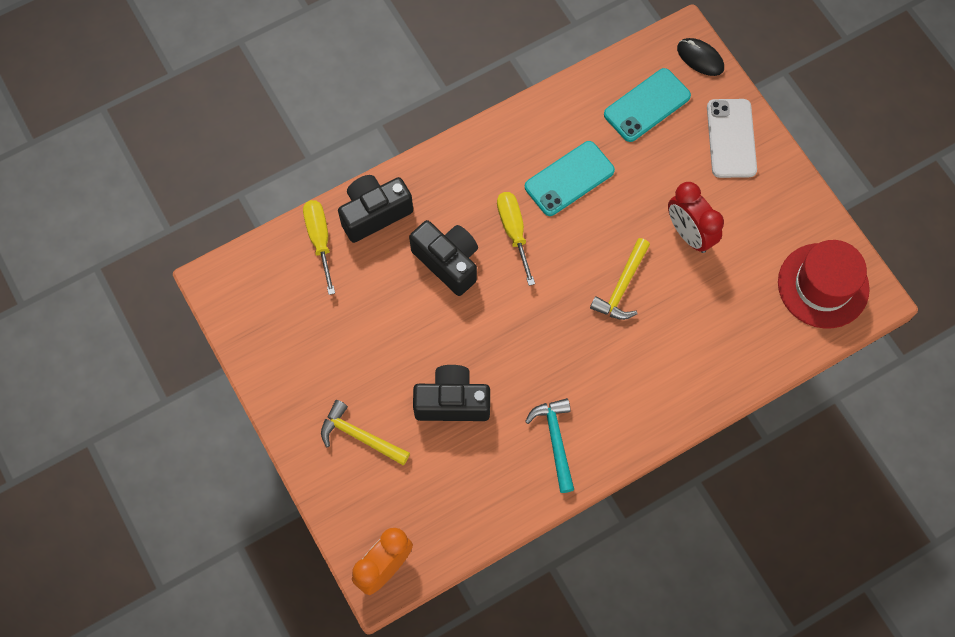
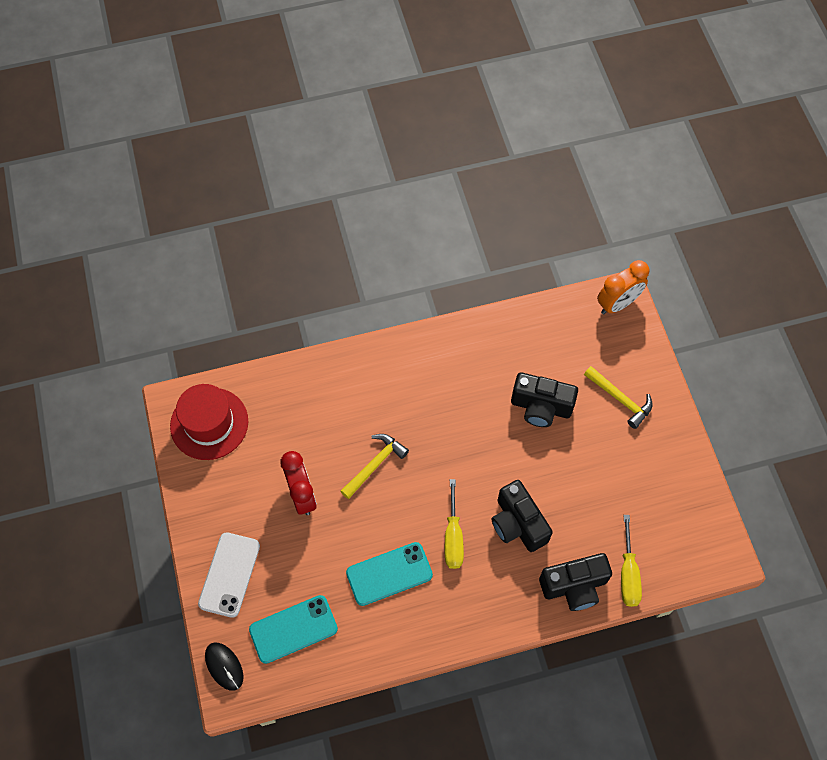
camera: 165 degrees left, 5 degrees down
(555, 440) = (467, 359): turquoise hammer -> none

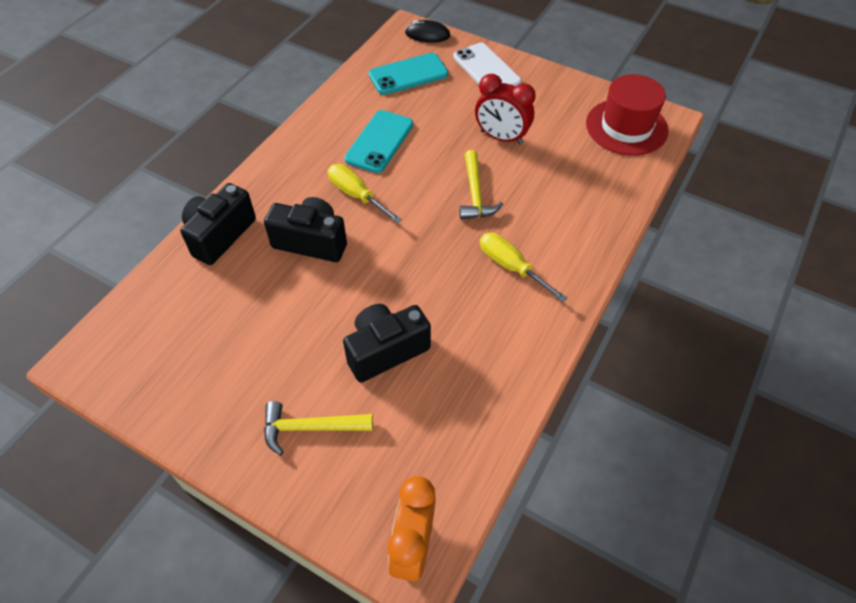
camera: 135 degrees right, 10 degrees down
(293, 629) = (408, 74): turquoise phone -> turquoise phone turned 45 degrees clockwise
(628, 574) = (176, 278): yellow screwdriver -> yellow screwdriver (511, 267)

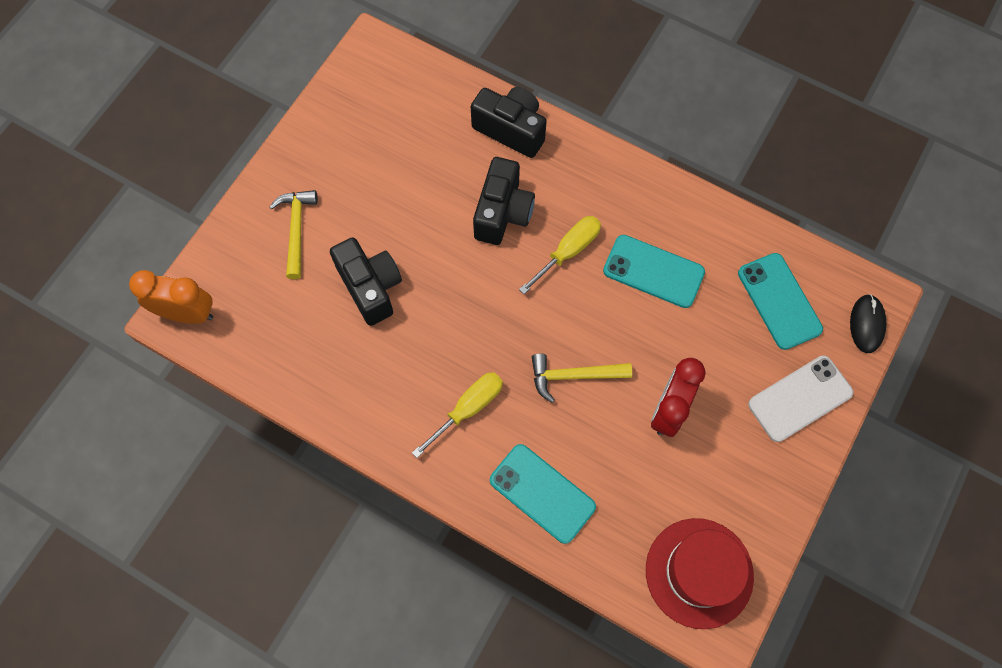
camera: 90 degrees right, 15 degrees up
(581, 216) = (542, 493): none -> turquoise phone

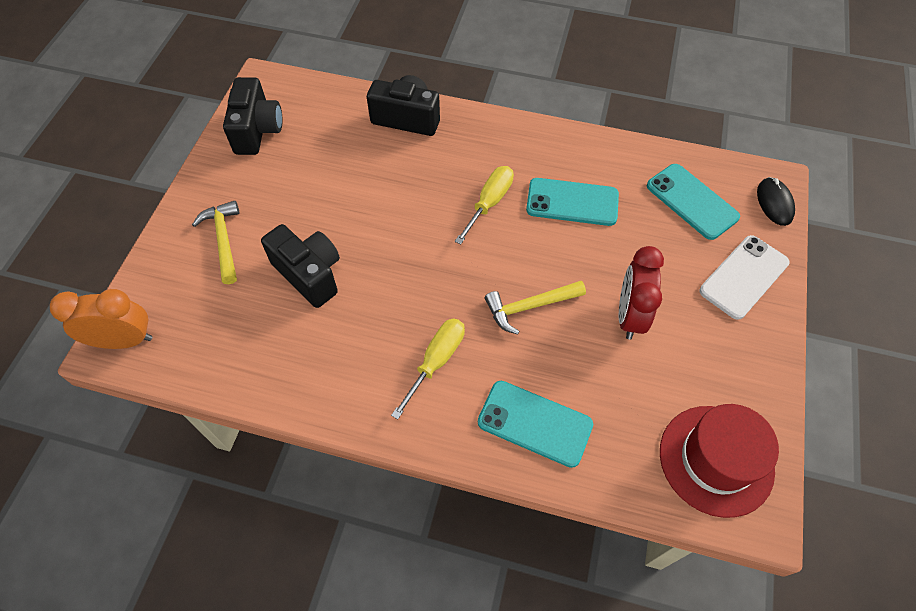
camera: 15 degrees left, 10 degrees down
(503, 213) = (419, 184): black camera -> black camera (257, 130)

